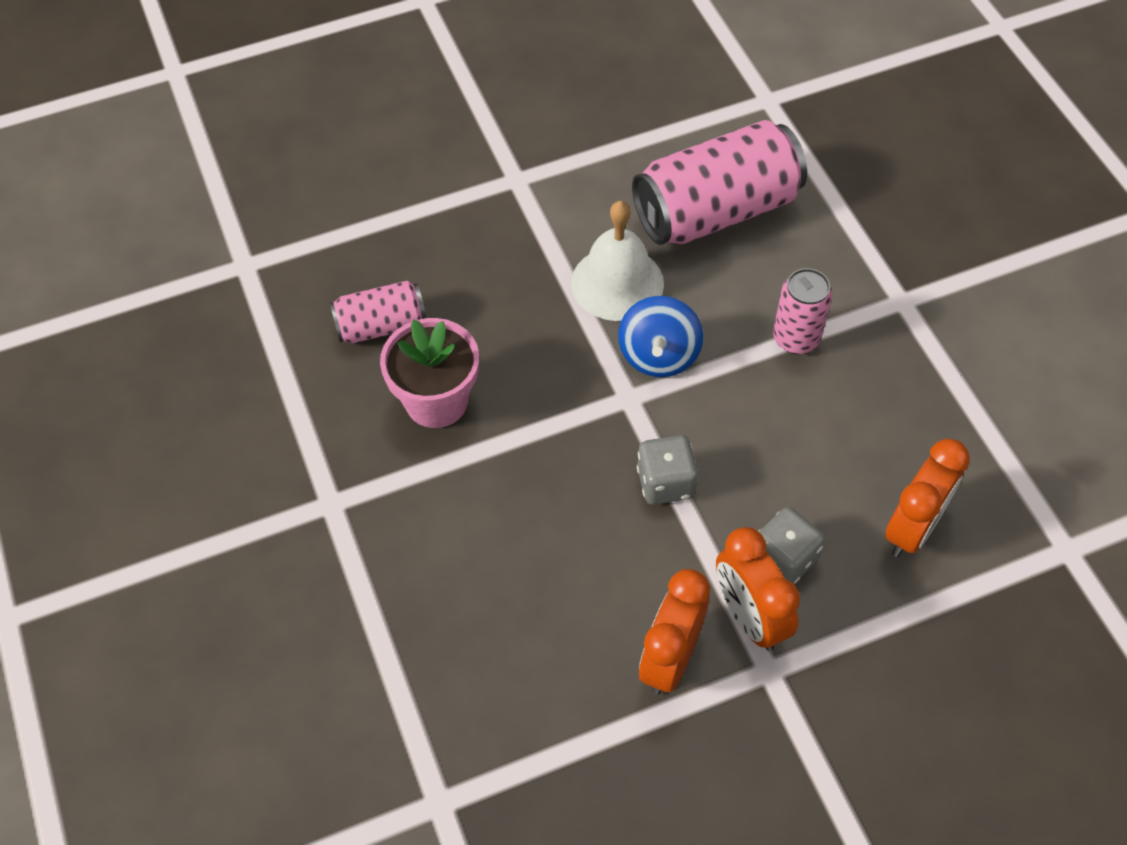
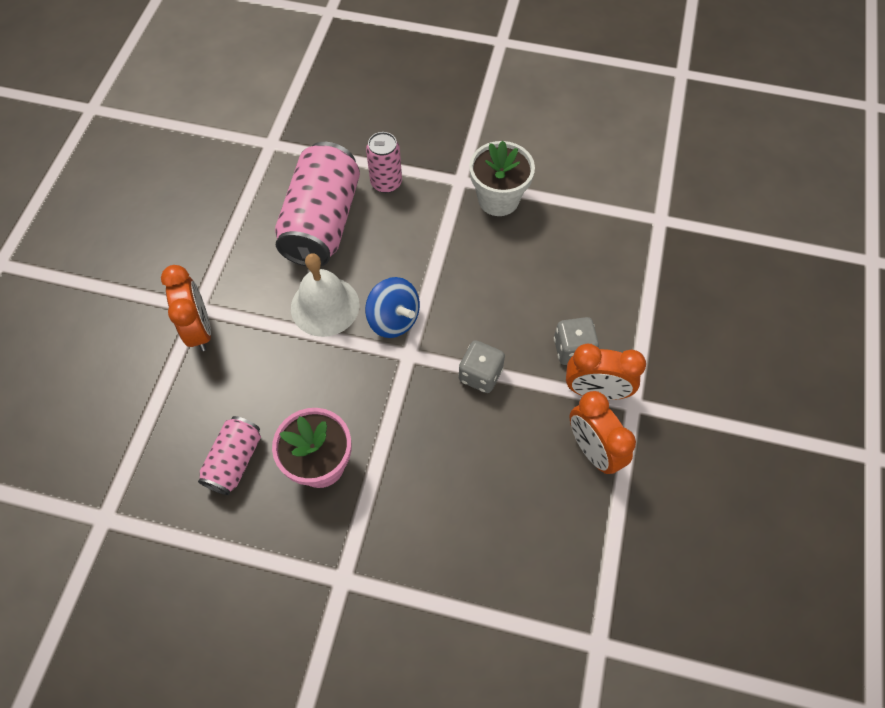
camera: 55 degrees left, 5 degrees up
(796, 338) = (441, 245): pink can -> pink can (386, 183)
(913, 528) = (599, 276): orange clock -> orange clock (200, 329)
(915, 355) = (498, 199): none -> white flower pot

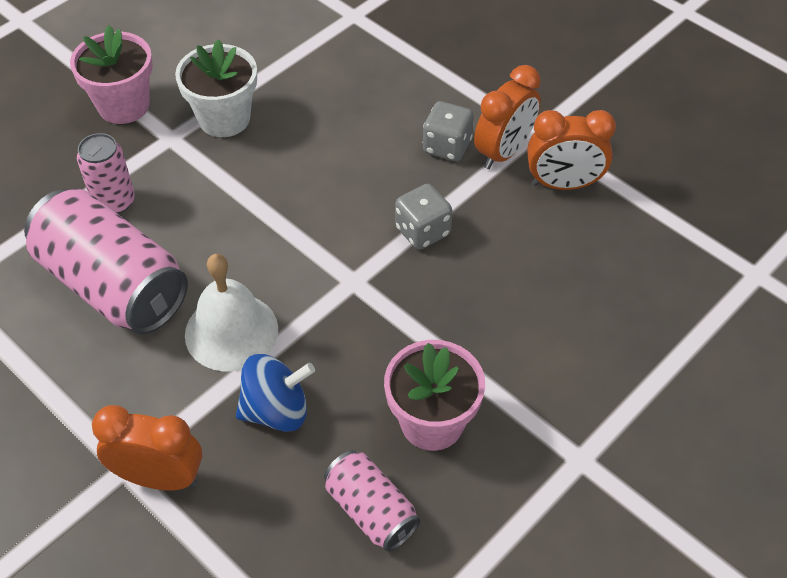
camera: 60 degrees left, 10 degrees down
(393, 319) = (300, 275): blue spinning top -> blue spinning top (276, 410)
(469, 138) = (123, 105): none -> pink flower pot

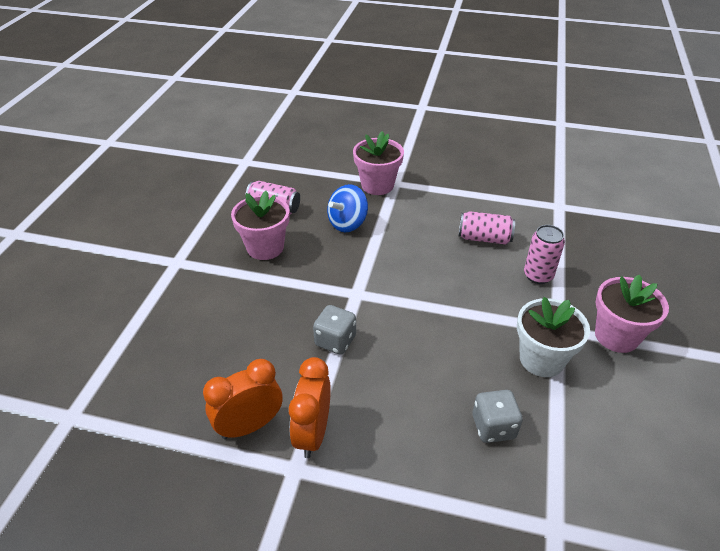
camera: 150 degrees right, 10 degrees down
(113, 285) = (484, 238): pink can -> pink can, size x0.53
(159, 478) = (377, 185): orange clock -> pink flower pot
(231, 331) = (401, 243): white bell -> none
(447, 146) = (362, 416): grey dice -> grey dice (493, 427)

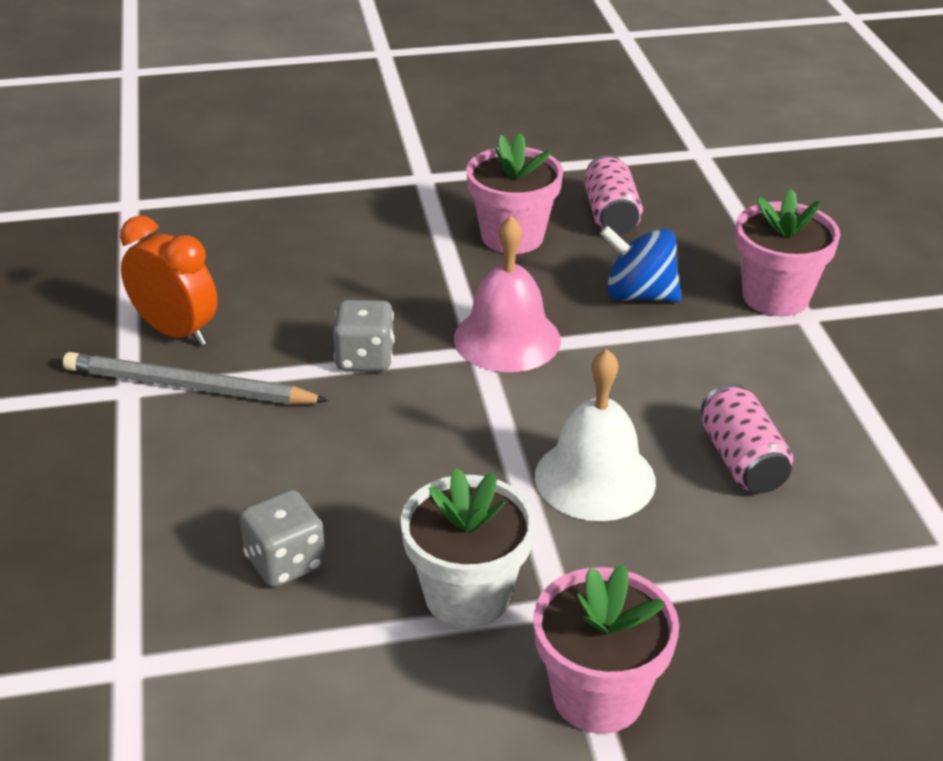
camera: 65 degrees right, 5 degrees down
(313, 433) = (189, 387): orange clock -> grey pencil
(353, 280) = (507, 339): none -> pink bell
(476, 287) = (595, 478): none -> white bell
(538, 275) = (691, 554): pink can -> none

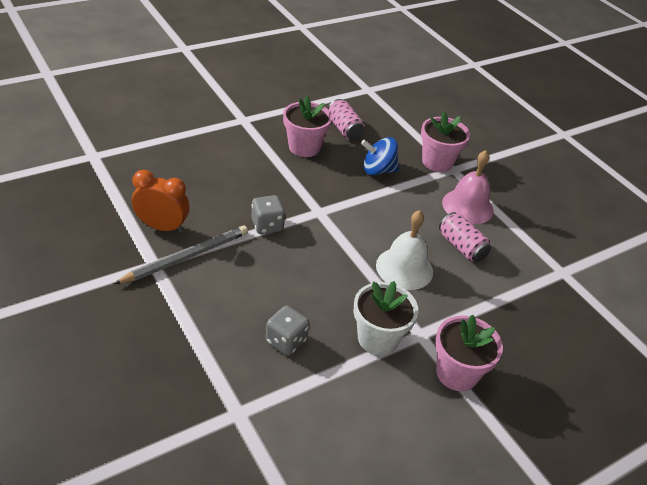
camera: 25 degrees left, 5 degrees up
(189, 387) = (186, 257): grey pencil -> grey pencil turned 150 degrees clockwise
(507, 339) = (329, 203): pink bell -> pink bell (467, 206)

